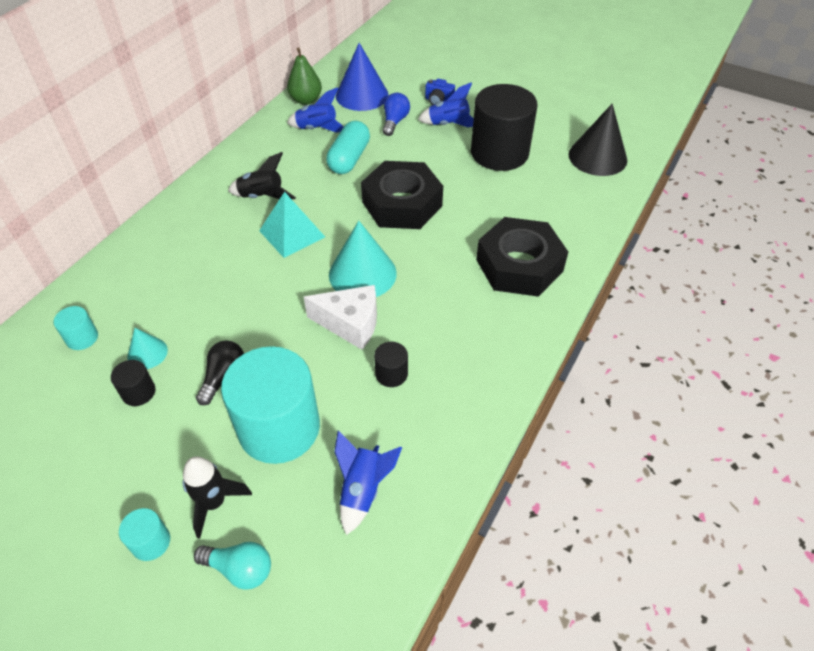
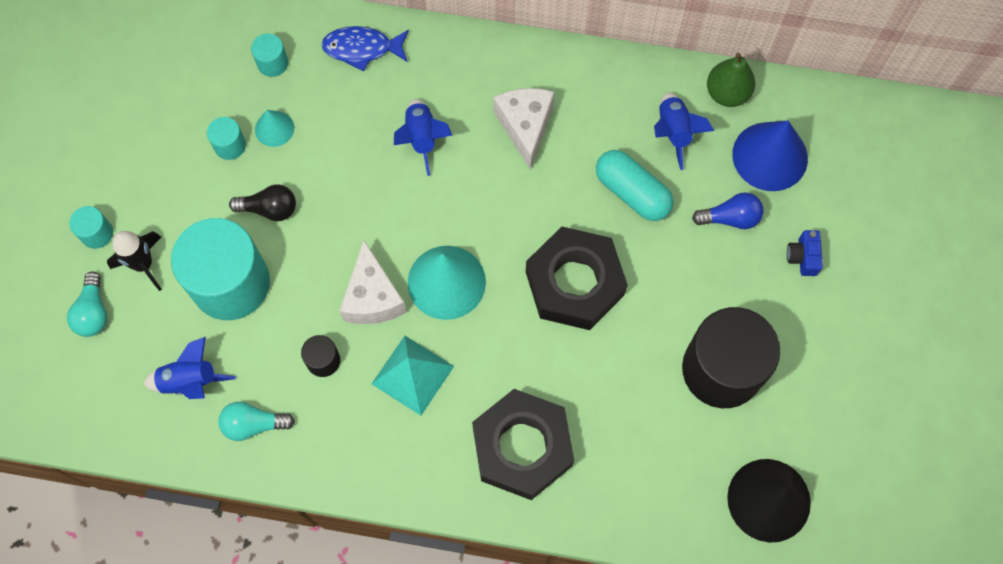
camera: 70 degrees right, 20 degrees up
(120, 272) = (362, 49): none -> blue fish
(138, 392) = (230, 145): black cylinder -> turquoise cylinder
(262, 197) = (525, 127): black rocket -> white cheese
(292, 233) = (479, 184): turquoise pyramid -> turquoise pyramid (413, 375)
(349, 159) = (632, 192): turquoise capsule -> turquoise capsule turned 45 degrees clockwise
(430, 445) = (253, 424): none -> turquoise light bulb
(449, 124) = (755, 287): blue rocket -> blue rocket (422, 138)

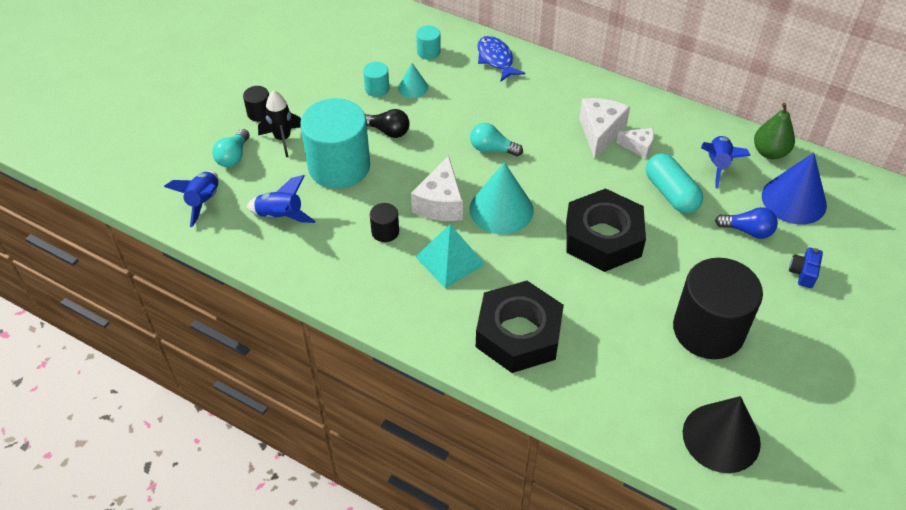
camera: 20 degrees right, 20 degrees down
(97, 233) = (259, 113): turquoise cylinder -> black cylinder
(253, 424) = (314, 256): turquoise light bulb -> turquoise light bulb (492, 149)
(362, 49) = (496, 59): blue fish -> blue fish turned 45 degrees clockwise
(422, 138) = (518, 119): blue rocket -> blue rocket (204, 202)
(576, 134) = (638, 147): none -> white cheese

